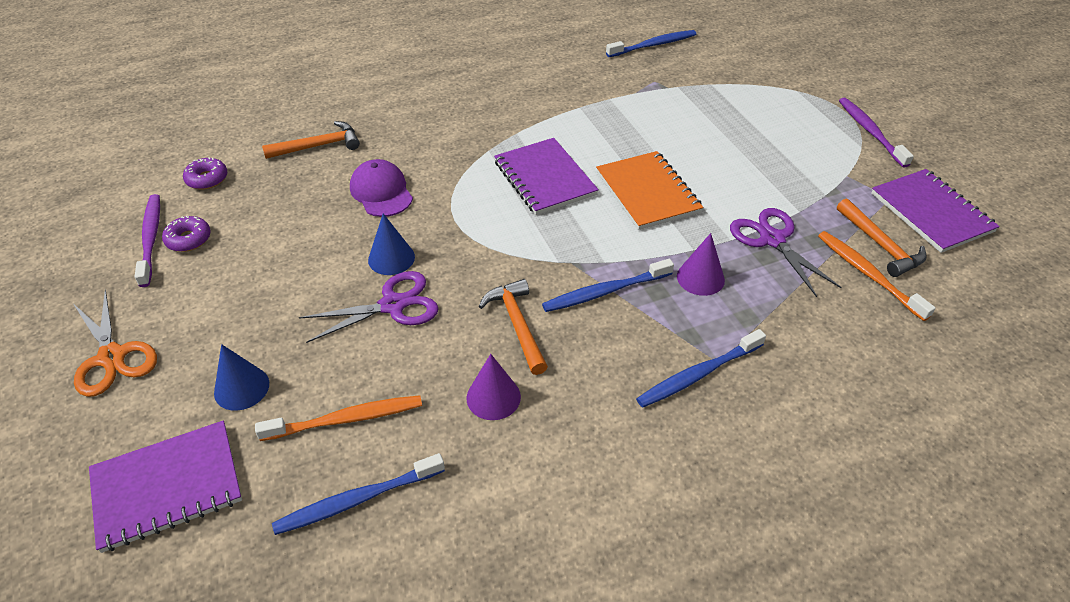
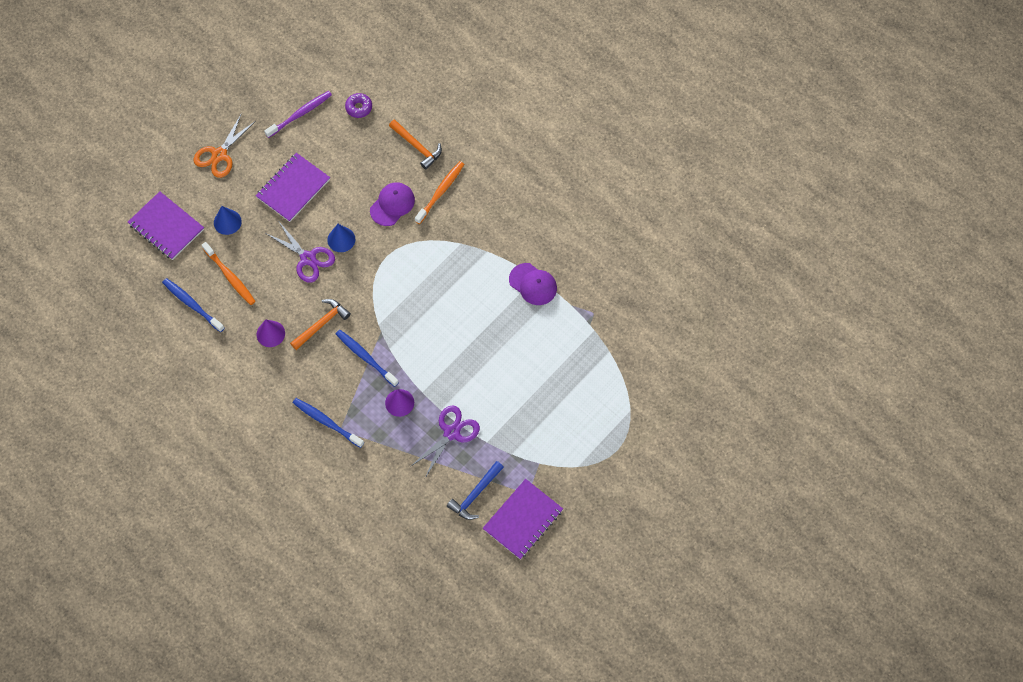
camera: 65 degrees right, 20 degrees up
(188, 239) = (308, 132): purple donut -> none
(544, 178) = (448, 287): purple notebook -> purple notebook (293, 188)
(588, 111) = (533, 284): none -> purple cap
(647, 192) = (463, 350): orange notebook -> none
(653, 45) = (643, 296): blue toothbrush -> none
(868, 274) = (445, 491): orange toothbrush -> orange toothbrush (441, 191)
(870, 131) = (600, 469): purple toothbrush -> none
(880, 245) = (475, 494): orange hammer -> blue hammer

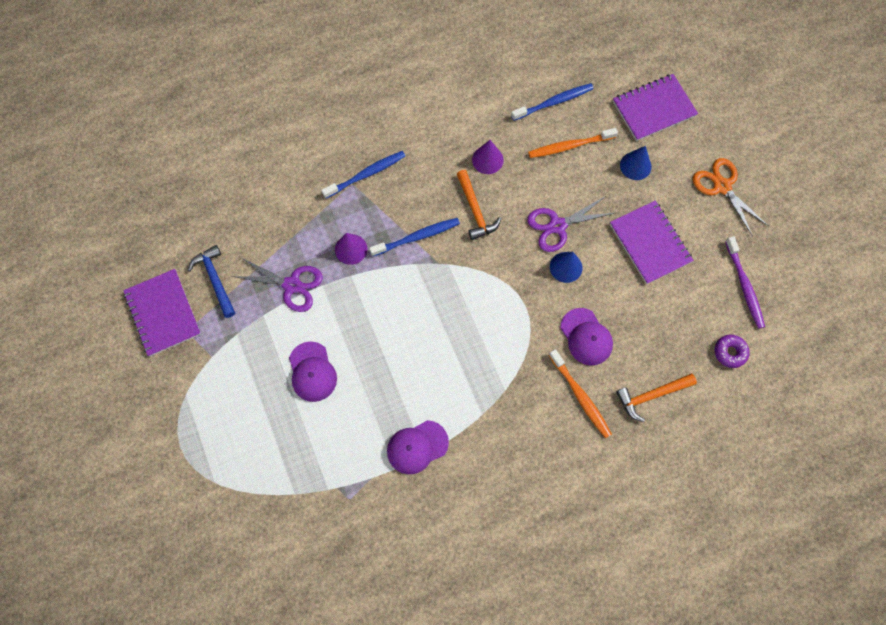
camera: 115 degrees right, 5 degrees up
(451, 432) = (292, 285): purple scissors -> purple scissors turned 45 degrees counterclockwise
(514, 383) = (312, 372): none -> purple cap

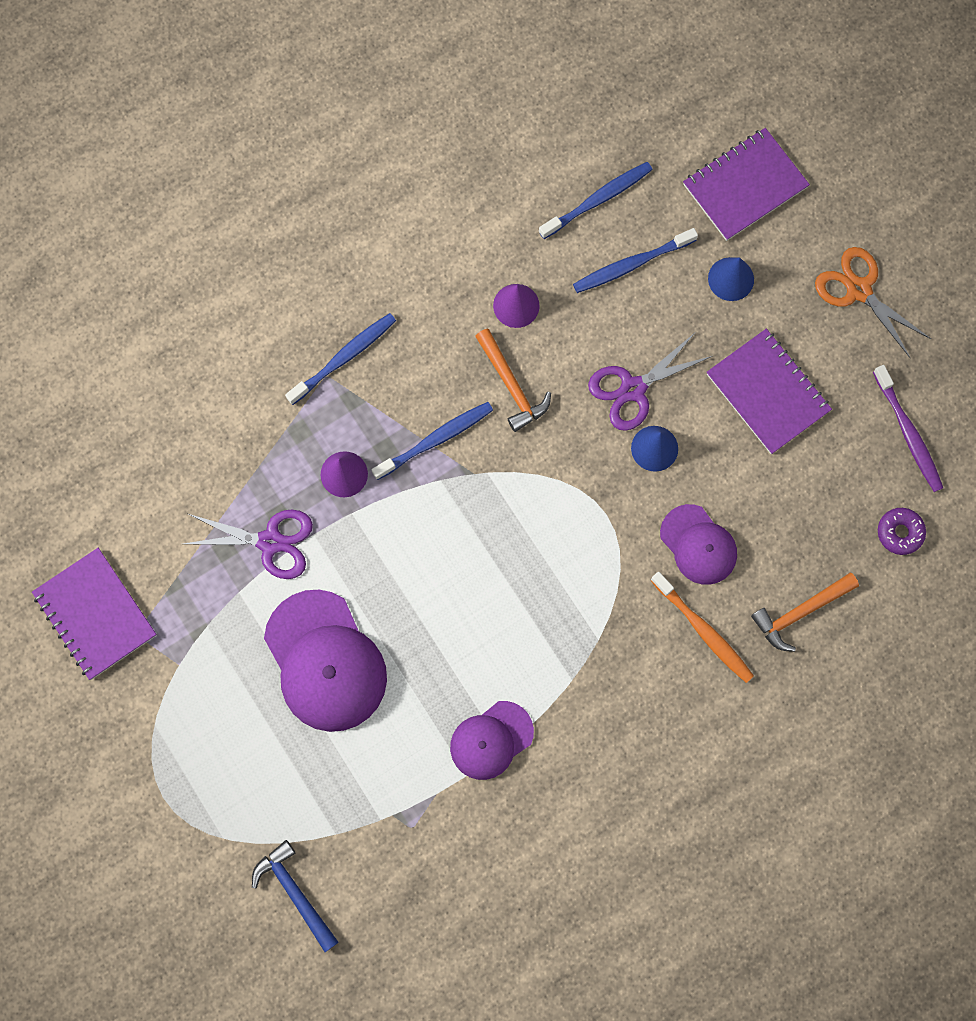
camera: 10 degrees left, 5 degrees up
(215, 280) = (159, 552): blue hammer -> blue hammer (295, 893)
(312, 372) = (325, 661): purple cap -> purple cap, size x1.67
(569, 146) = (631, 264): orange toothbrush -> blue toothbrush

